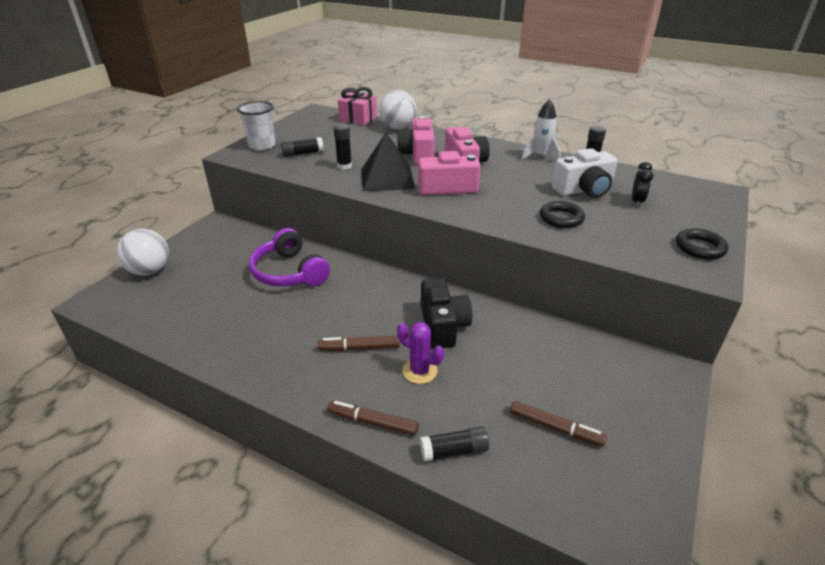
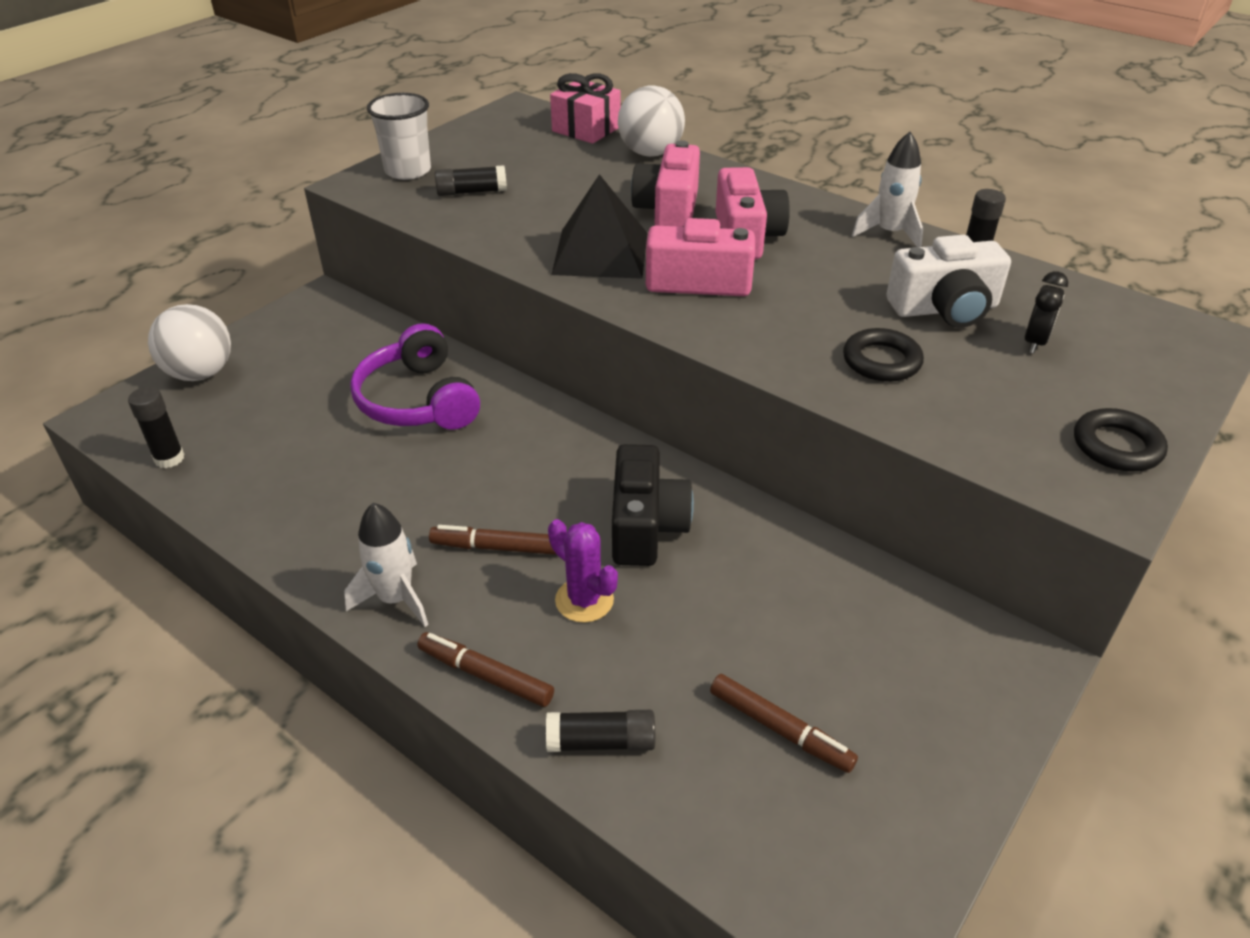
camera: 10 degrees right, 5 degrees up
(305, 385) = (396, 599): none -> white rocket
(344, 166) = (534, 223): black glue stick -> black glue stick (169, 458)

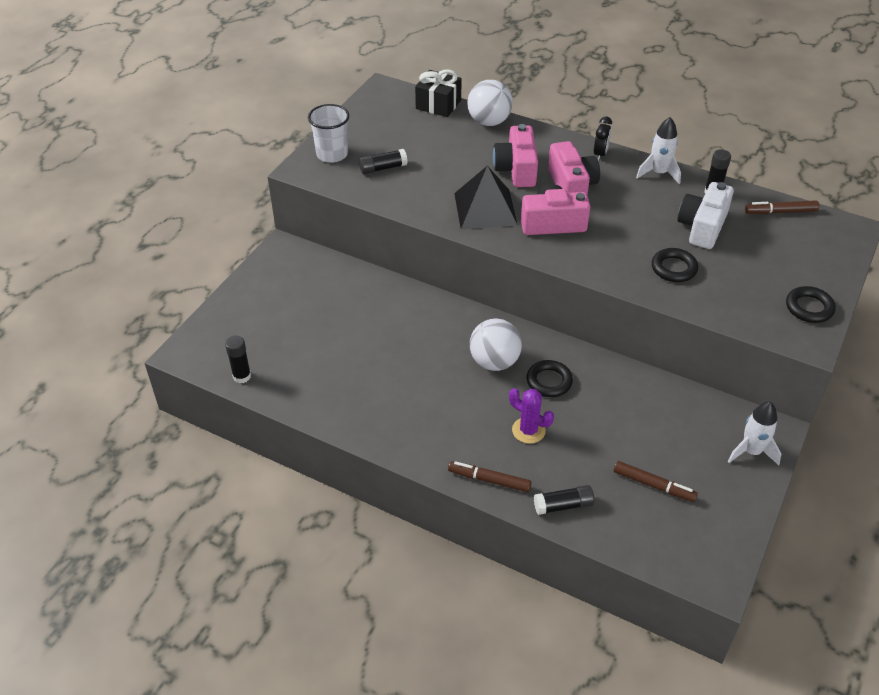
camera: 10 degrees left, 5 degrees up
(201, 373) = (230, 314): white ball -> white ball (494, 362)
(396, 599) = (421, 444): white rocket -> white rocket (751, 451)
(418, 400) = (381, 316): purple headphones -> none
(497, 547) = (468, 406): brown marker -> brown marker (780, 212)
(586, 129) = (438, 104): pink gift -> black gift
(646, 526) = (549, 381): black camera -> black ring
(944, 309) = (702, 227): white camera -> white camera turned 135 degrees clockwise
(1035, 342) = (757, 245): black clock -> black clock (600, 154)

